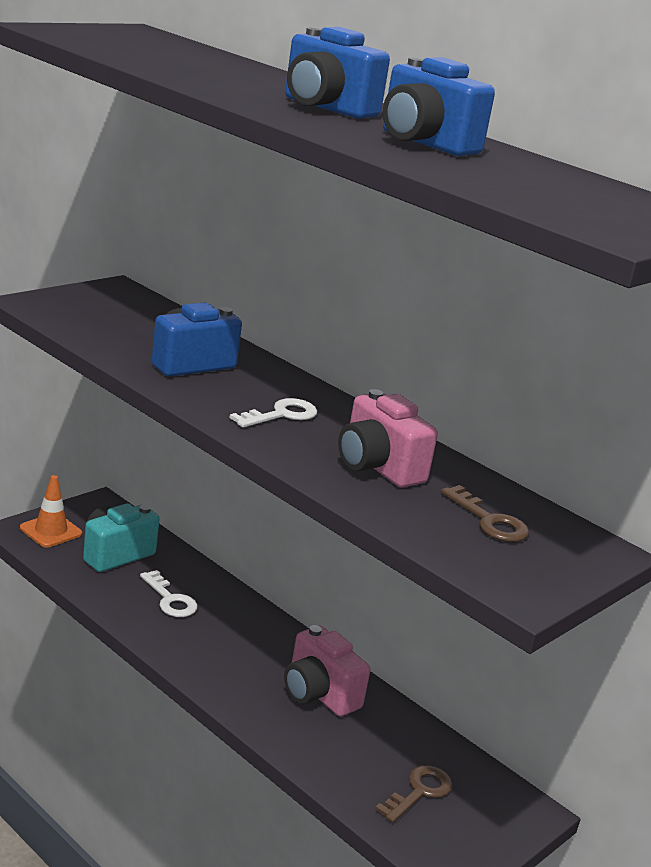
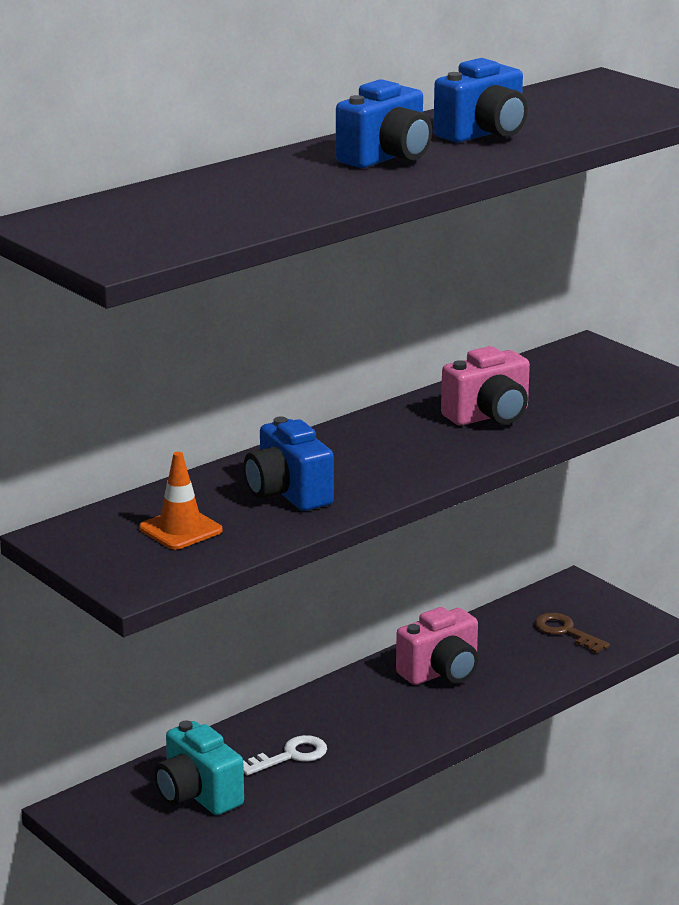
camera: 80 degrees left, 0 degrees up
(51, 531) = (147, 845): orange traffic cone -> orange traffic cone (180, 529)
(281, 415) = (397, 452): white key -> none
(489, 521) = (563, 381): brown key -> none

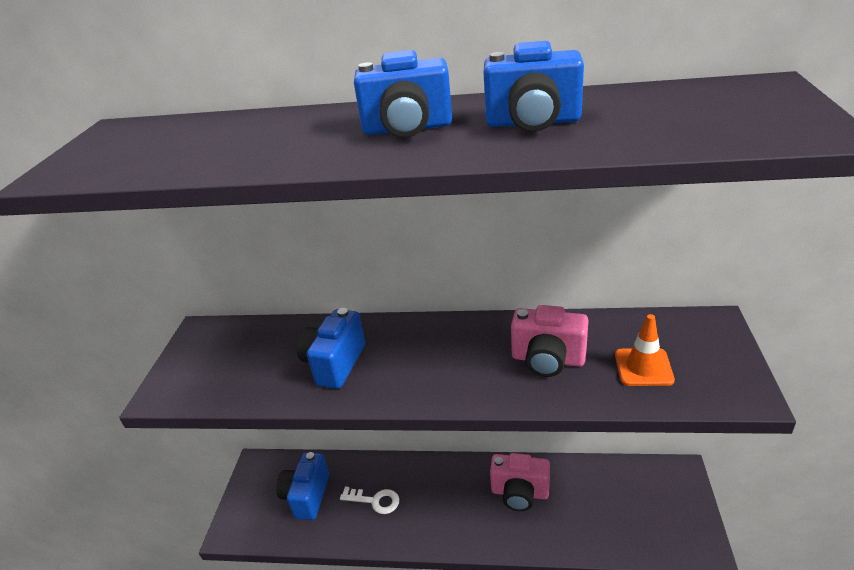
camera: 50 degrees right, 10 degrees up
(180, 529) = (246, 361): orange traffic cone -> orange traffic cone (643, 367)
(197, 795) = (307, 496): turquoise camera -> blue camera
(566, 632) = (633, 511): brown key -> none

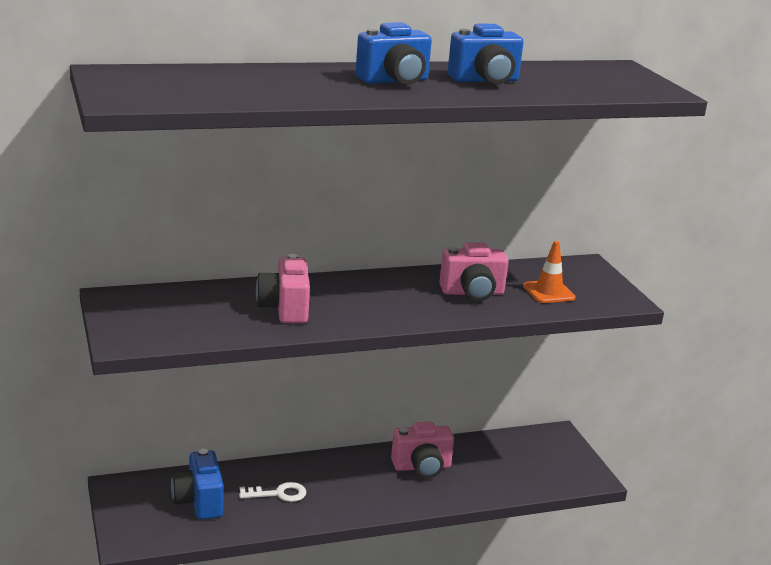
camera: 30 degrees left, 10 degrees down
(335, 364) = (284, 309): blue camera -> pink camera

